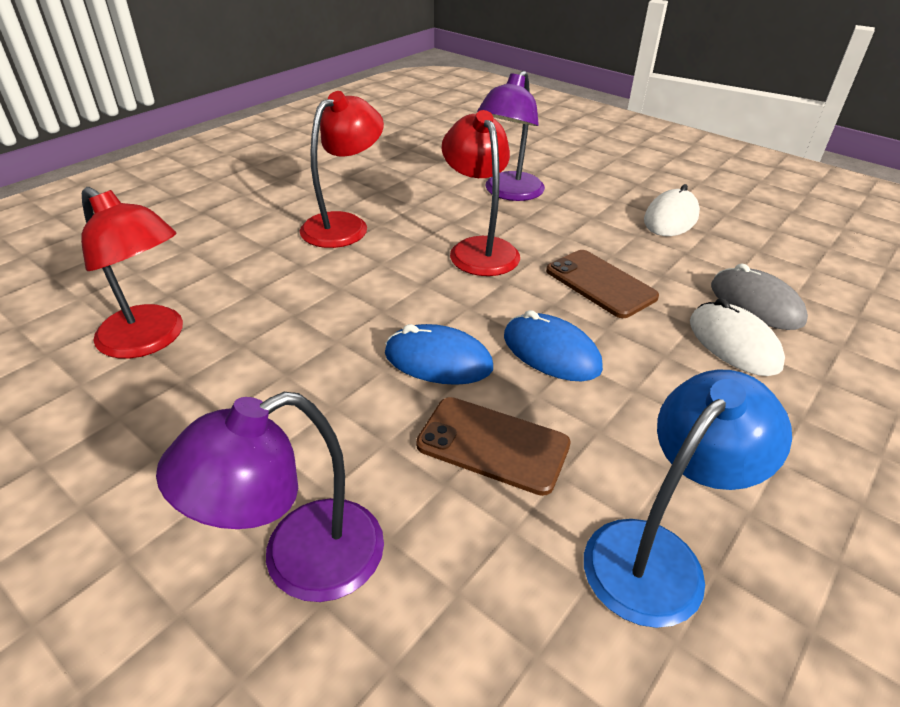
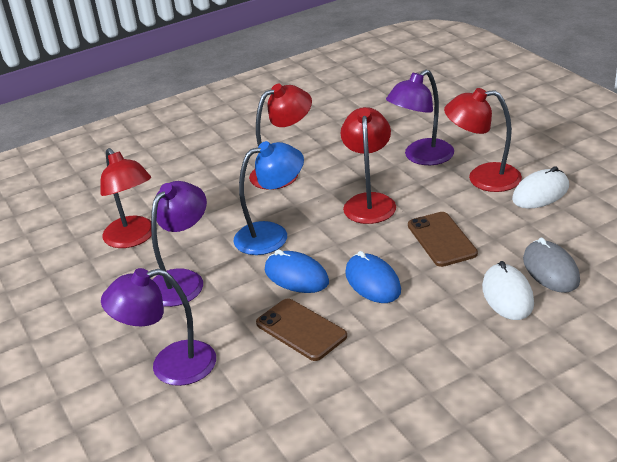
camera: 25 degrees right, 5 degrees down
(261, 395) = (183, 280): none -> purple lamp
(595, 209) = (483, 178): none -> red lamp
(657, 554) = (358, 400): blue lamp -> blue lamp (272, 235)

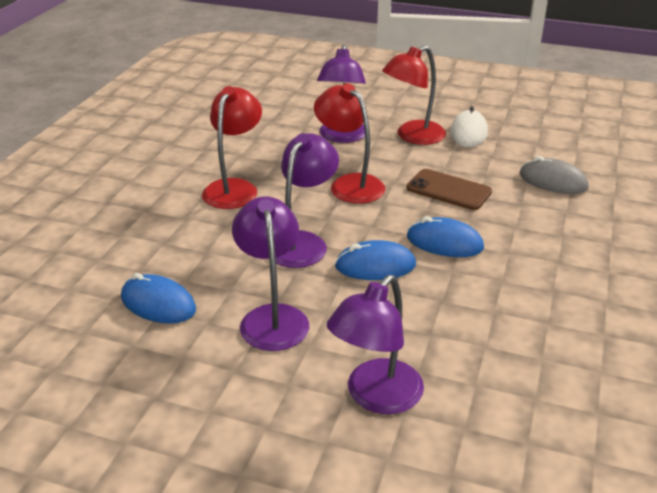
camera: 45 degrees left, 0 degrees up
(133, 238) = (158, 303): red lamp -> blue mouse
(272, 235) = (302, 242): blue lamp -> purple lamp
(301, 330) = (444, 305): brown phone -> none
(507, 295) = (552, 209): white mouse -> none

